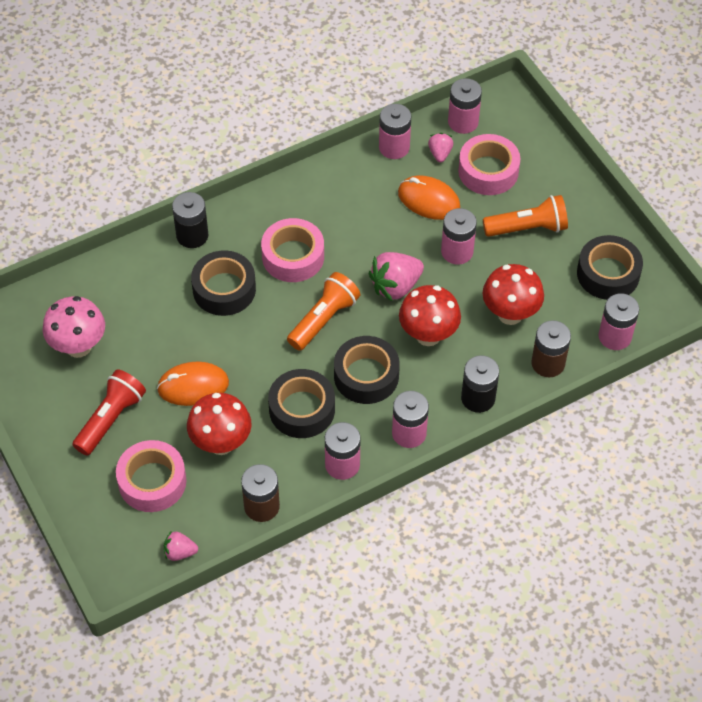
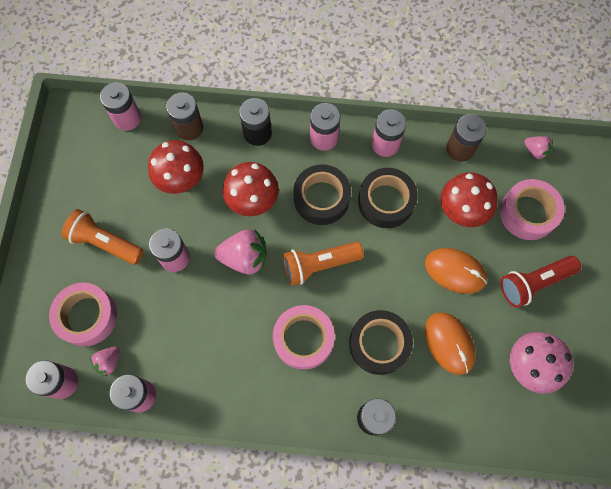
camera: 145 degrees left, 15 degrees up
(428, 200) = (156, 320): orange mouse -> orange mouse (449, 343)
(608, 274) = (85, 167): black tape -> none

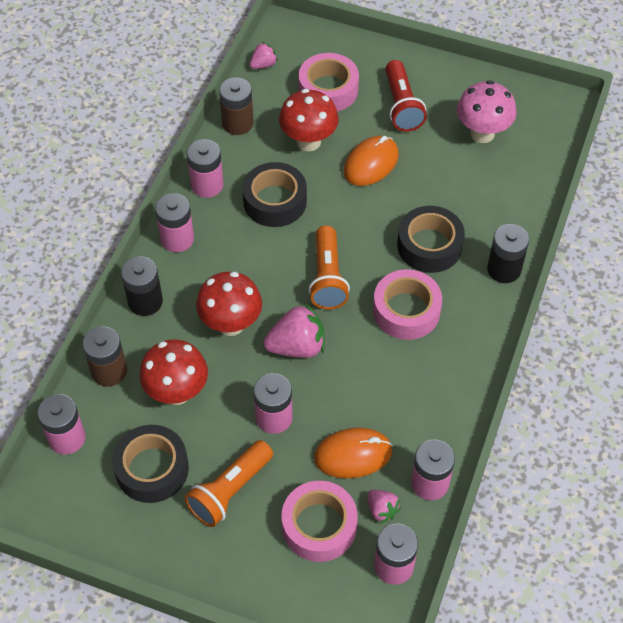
camera: 75 degrees left, 15 degrees down
(244, 258) = (297, 346): pink strawberry -> pink strawberry turned 60 degrees clockwise
(321, 198) = (250, 258): black tape -> black tape (152, 469)
(449, 343) = (444, 188): orange mouse -> orange mouse (353, 455)

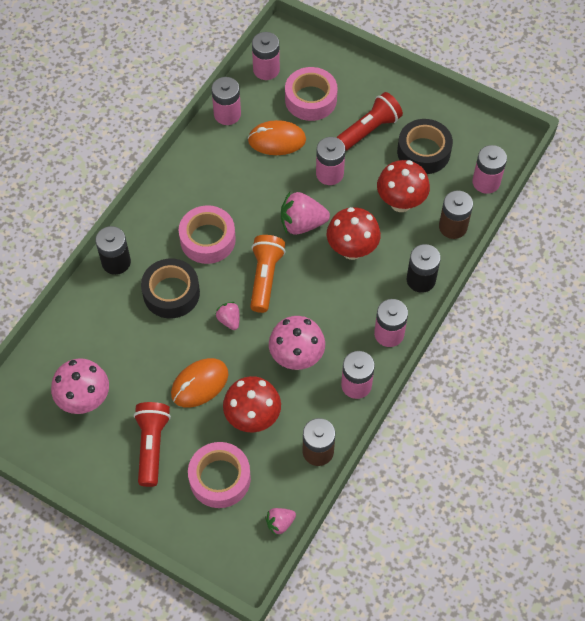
camera: 170 degrees left, 5 degrees up
(230, 490) = (369, 130): orange flashlight -> red flashlight
(275, 201) = (296, 358): black tape -> pink mushroom
(381, 510) = (265, 103): pink strawberry -> pink strawberry (229, 320)

